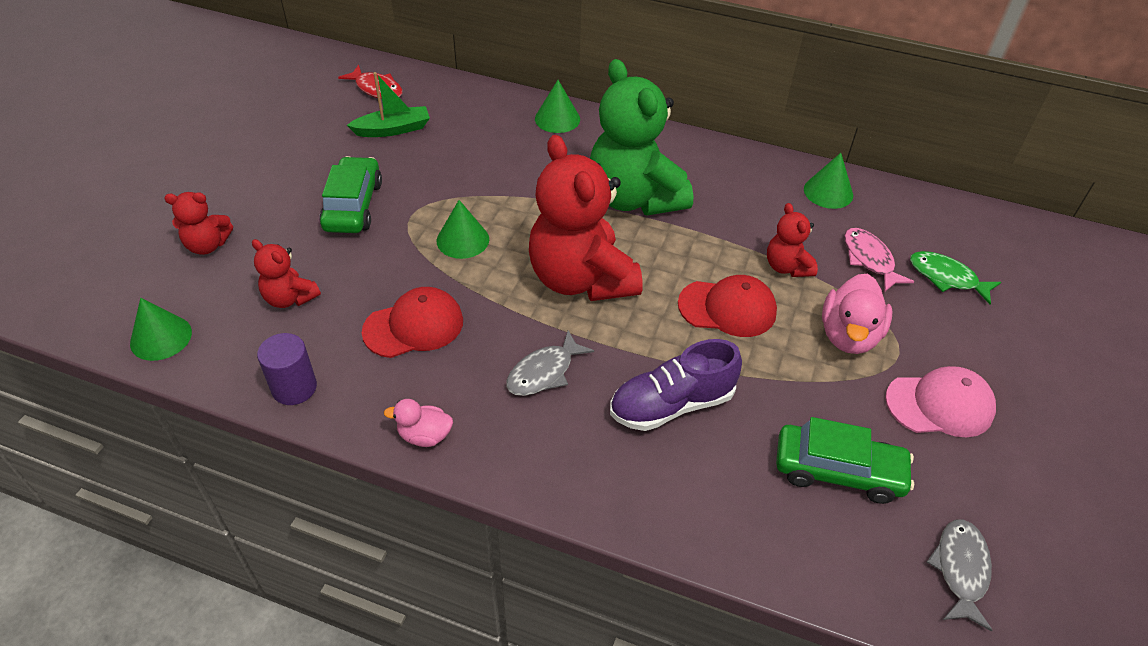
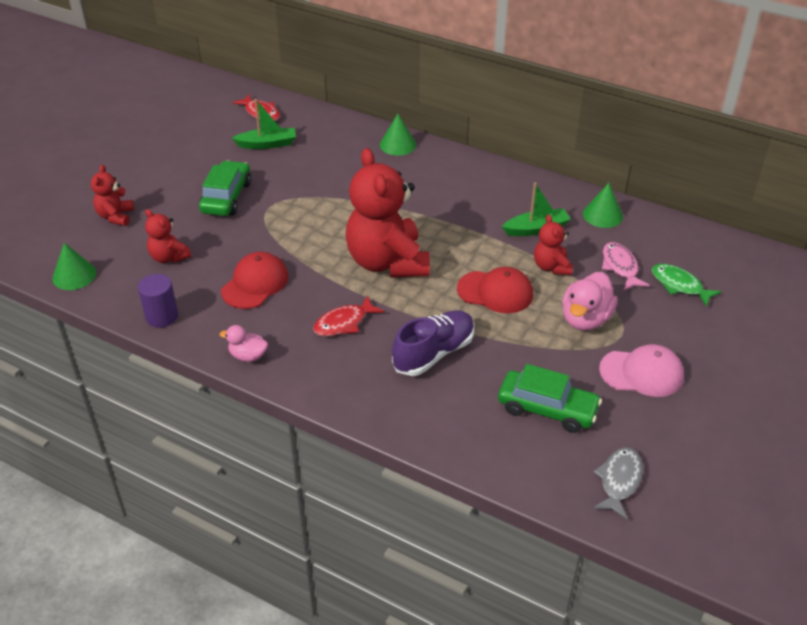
camera: 10 degrees right, 5 degrees down
(207, 245) = (116, 216): red teddy bear -> red teddy bear turned 90 degrees clockwise
(414, 326) = (255, 284): red cap -> red cap turned 45 degrees counterclockwise
(462, 240) = (304, 227): green cone -> none
(544, 372) = (344, 323): grey fish -> red fish
(634, 198) = (444, 208): green teddy bear -> none
(671, 405) = (433, 353): purple shoe -> purple shoe turned 150 degrees clockwise
(754, 217) = (536, 229): none -> green boat

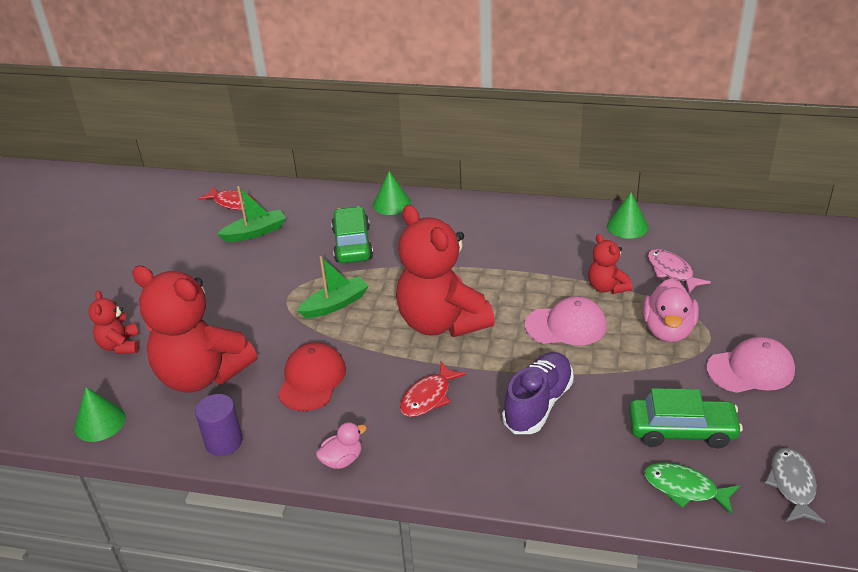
camera: 15 degrees left, 5 degrees down
(169, 257) = (202, 375): red teddy bear -> red teddy bear, size x2.12
(226, 197) = (236, 296): green car -> green car (352, 244)
(248, 356) = (342, 460): pink duck -> pink duck turned 150 degrees clockwise
(495, 292) = (566, 325): red cap -> pink cap
(536, 229) = (572, 254): green boat -> green boat (335, 304)
(679, 285) = (735, 275): green fish -> green fish (684, 489)

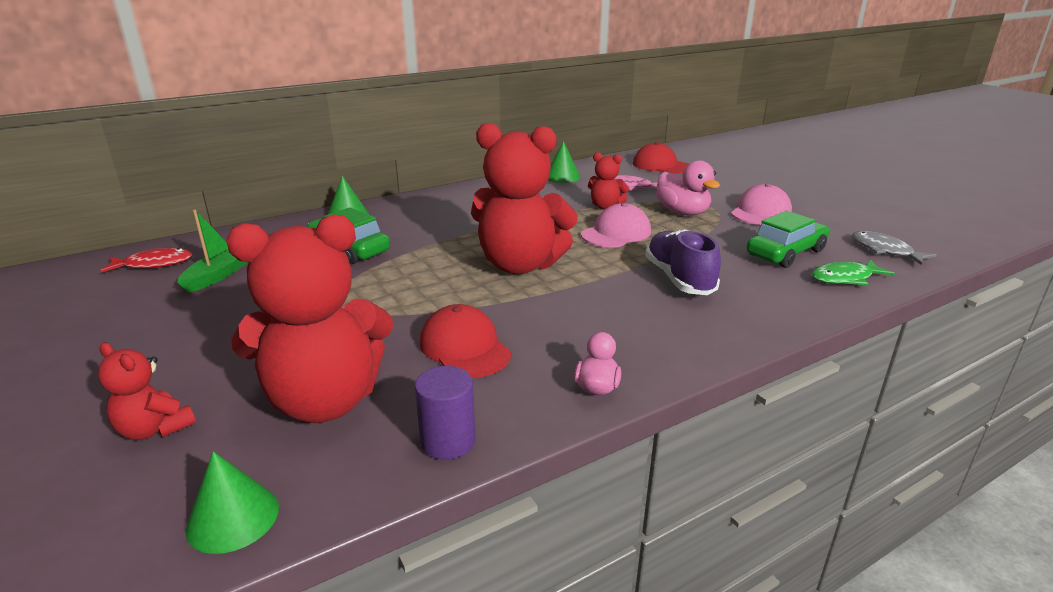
camera: 45 degrees left, 10 degrees down
(335, 304) = (399, 290): green boat -> none
(428, 397) = (592, 311): red fish -> none
(757, 252) = (661, 165): none -> red cap

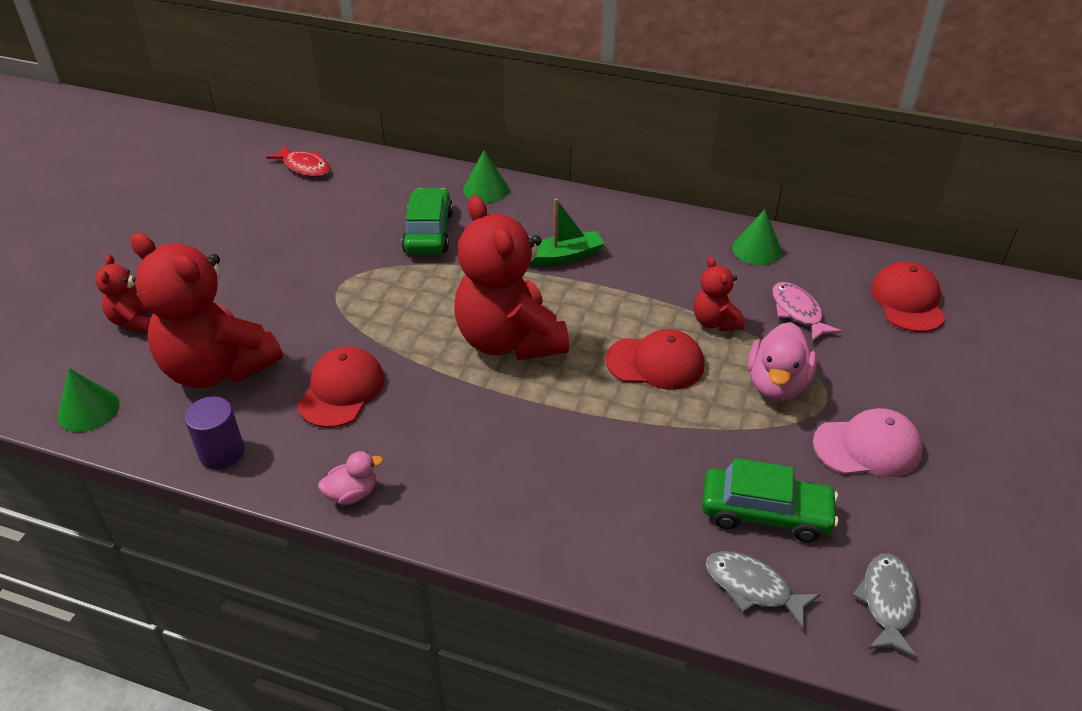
camera: 50 degrees right, 15 degrees up
(219, 275) = (321, 205): green boat -> green boat (563, 257)
(616, 233) = (655, 363): pink cap -> red cap
(679, 279) = (599, 456): purple shoe -> none
(845, 278) = (752, 587): green fish -> grey fish

